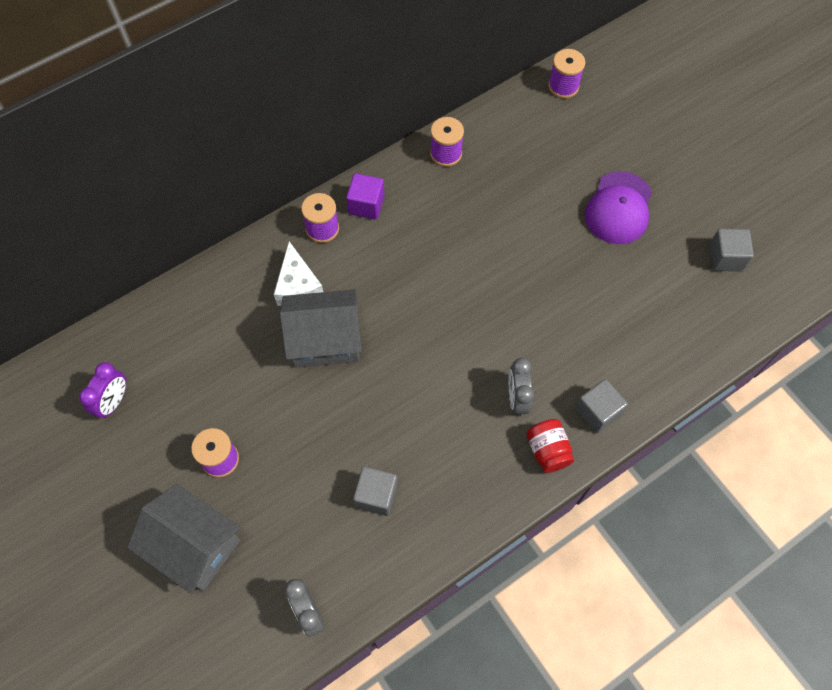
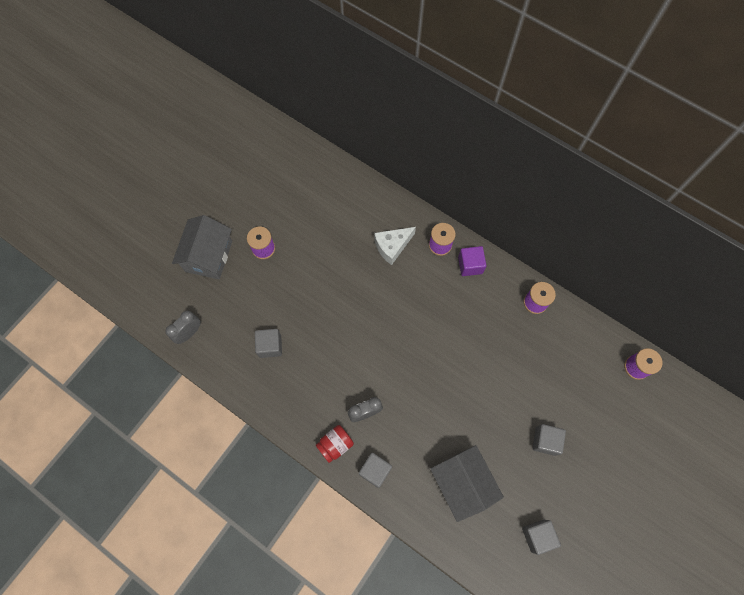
camera: 70 degrees right, 5 degrees up
(114, 401) = (279, 177): purple clock -> none
(325, 340) = (361, 277): grey house -> grey house (462, 483)
(619, 208) = (545, 441): purple cap -> grey cube

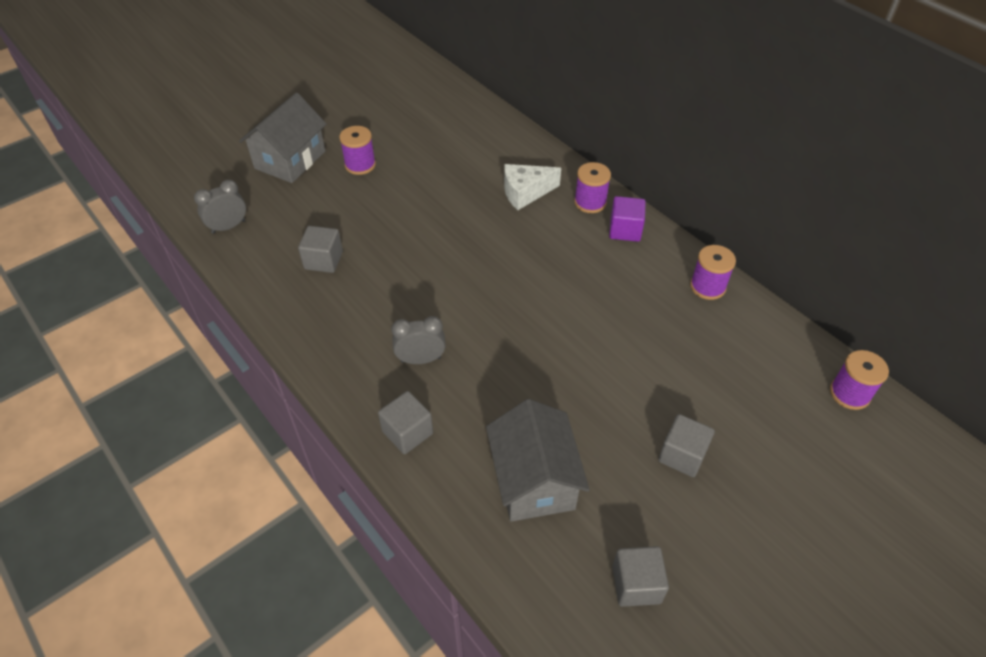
camera: 15 degrees right, 20 degrees down
(335, 444) = (363, 387): red jar -> none

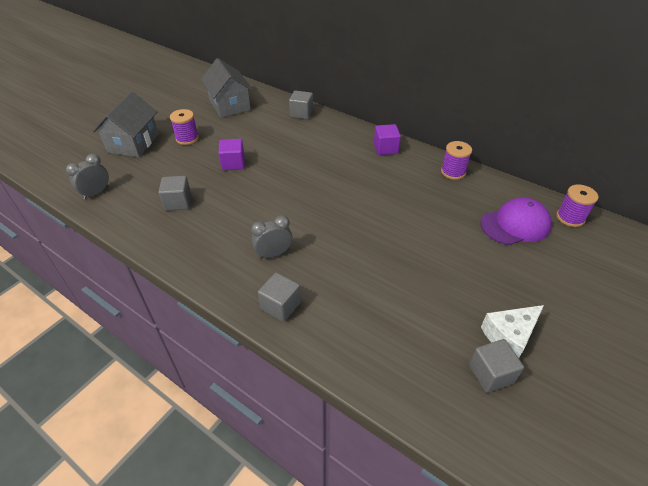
camera: 15 degrees left, 5 degrees down
(409, 215) = (233, 163): none -> purple cube
(525, 192) = (310, 137): white cheese -> white cheese (509, 336)
(534, 480) = (387, 318): grey house -> grey house (229, 105)
(590, 202) = (356, 136): purple spool -> none
(682, 455) = (483, 278): grey cube -> grey cube (301, 113)
(762, 387) = (515, 225): none -> purple cap

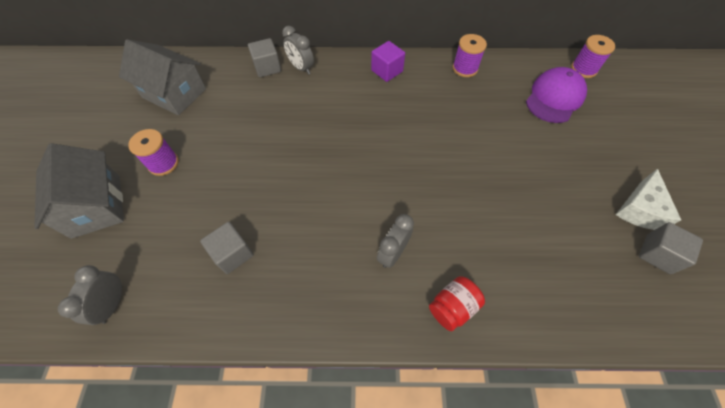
camera: 35 degrees left, 15 degrees up
(233, 163) = (250, 168): purple cube -> none
(280, 306) = (452, 307): grey cube -> red jar
(324, 122) = (301, 68): none -> grey clock

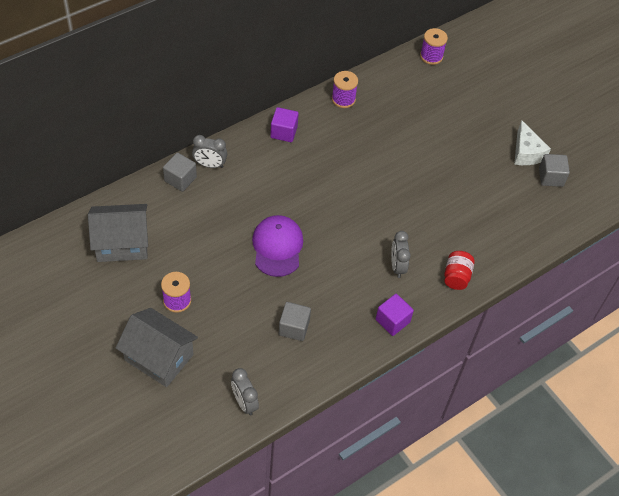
camera: 40 degrees left, 5 degrees down
(337, 314) = (392, 321): none -> purple cube
(554, 98) = (425, 93): purple cap -> purple cap (277, 247)

